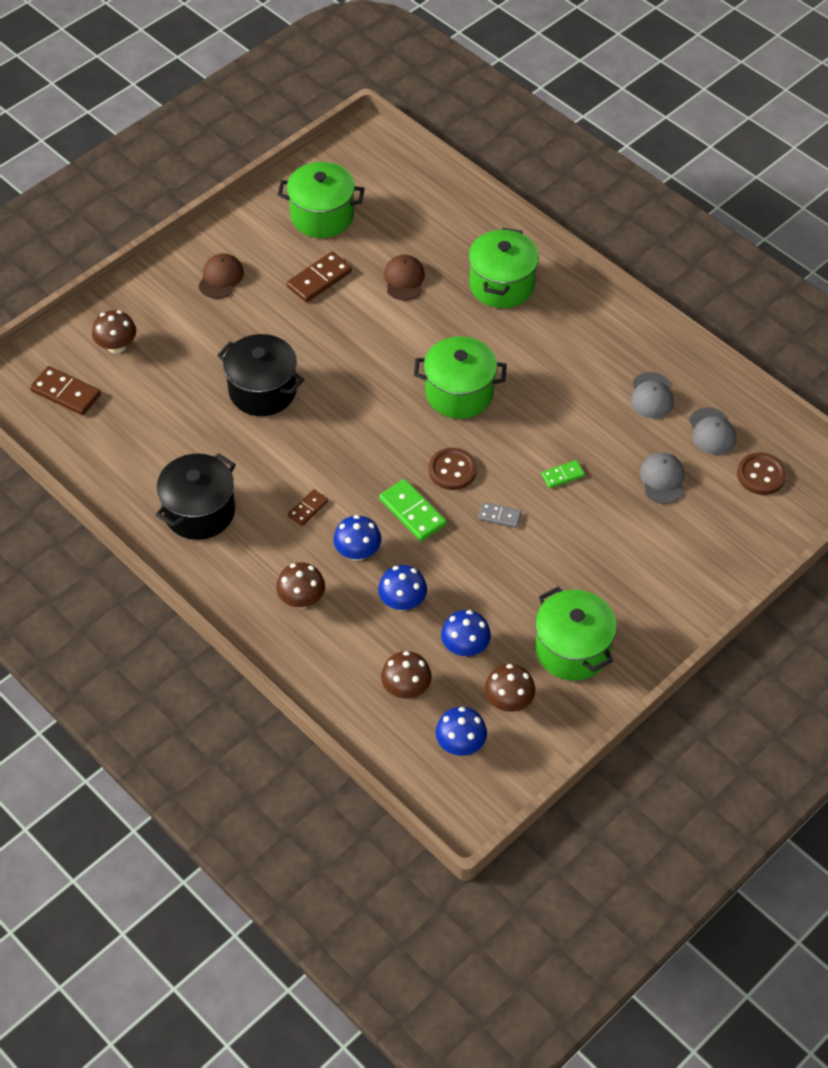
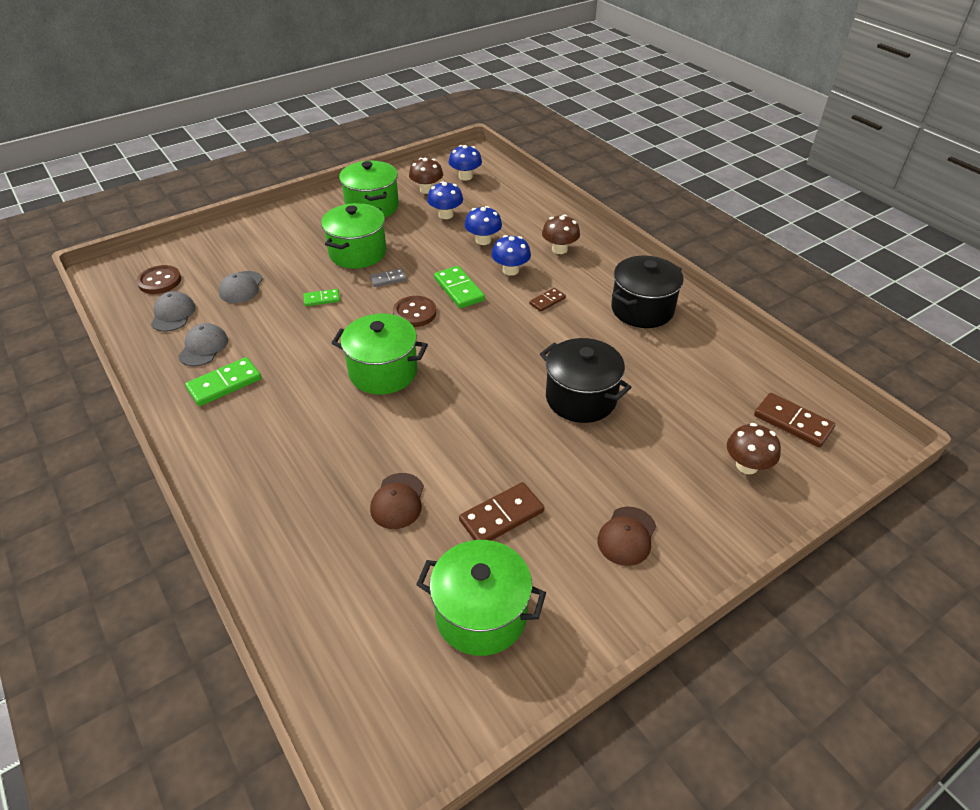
camera: 170 degrees left, 10 degrees down
(406, 688) = (493, 201): brown mushroom -> none
(499, 516) = (388, 279): grey domino -> grey domino turned 45 degrees counterclockwise
(502, 285) = (286, 477): green pot -> green pot (357, 253)
(604, 359) = (224, 384): none -> green domino

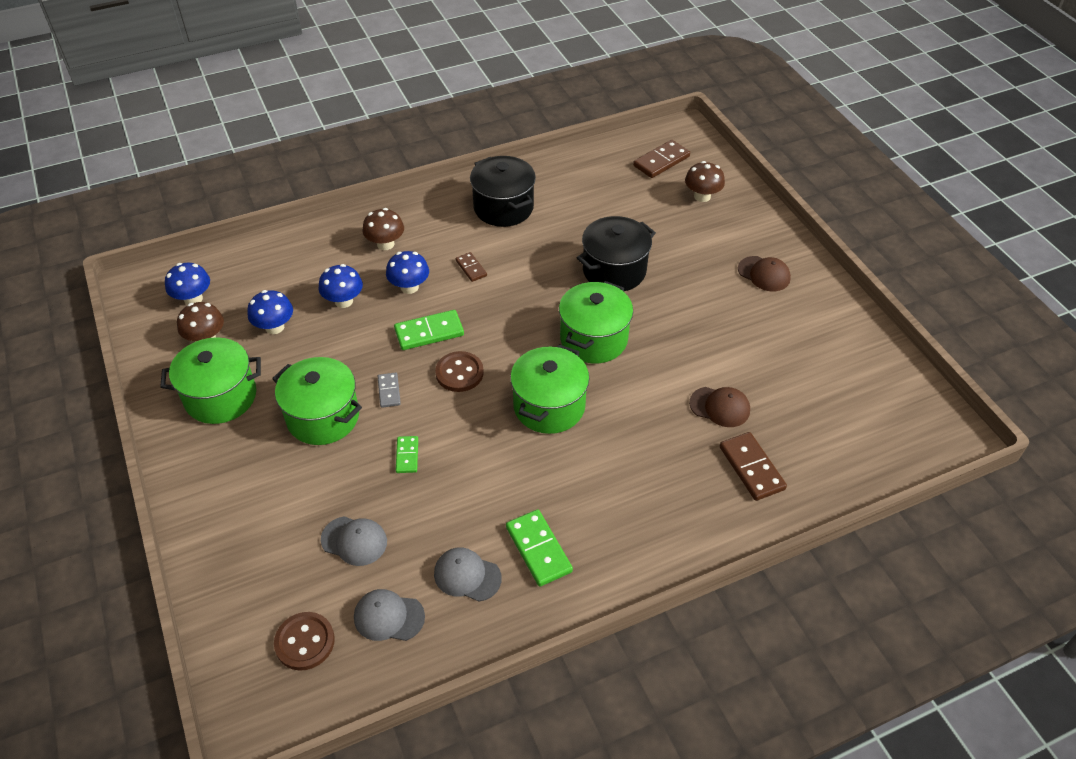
camera: 80 degrees left, 5 degrees up
(481, 614) = (831, 366): green pot -> green pot (593, 339)
(501, 516) = (740, 341): brown domino -> brown domino (751, 468)

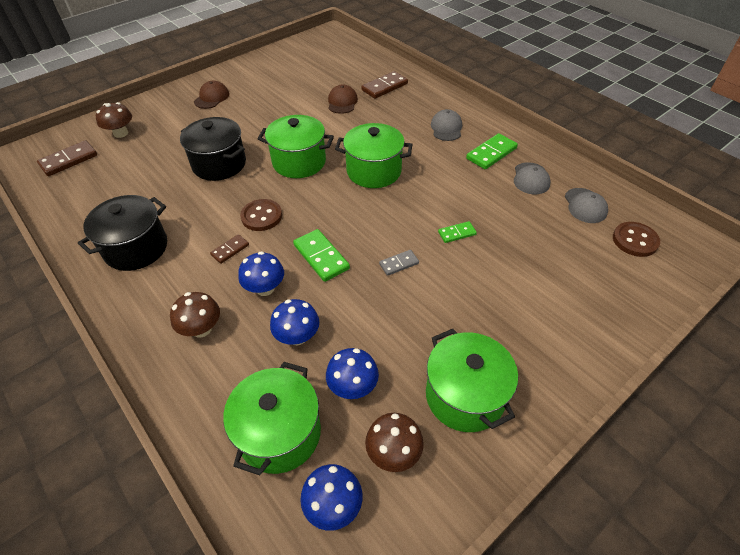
camera: 105 degrees left, 0 degrees up
(323, 417) = (447, 300): green pot -> green pot (280, 433)
(354, 541) = (546, 240): grey cap -> grey cap (446, 128)
(459, 373) = (361, 225): brown button -> brown button (261, 216)
(661, 161) = (69, 160): brown domino -> brown domino turned 75 degrees counterclockwise

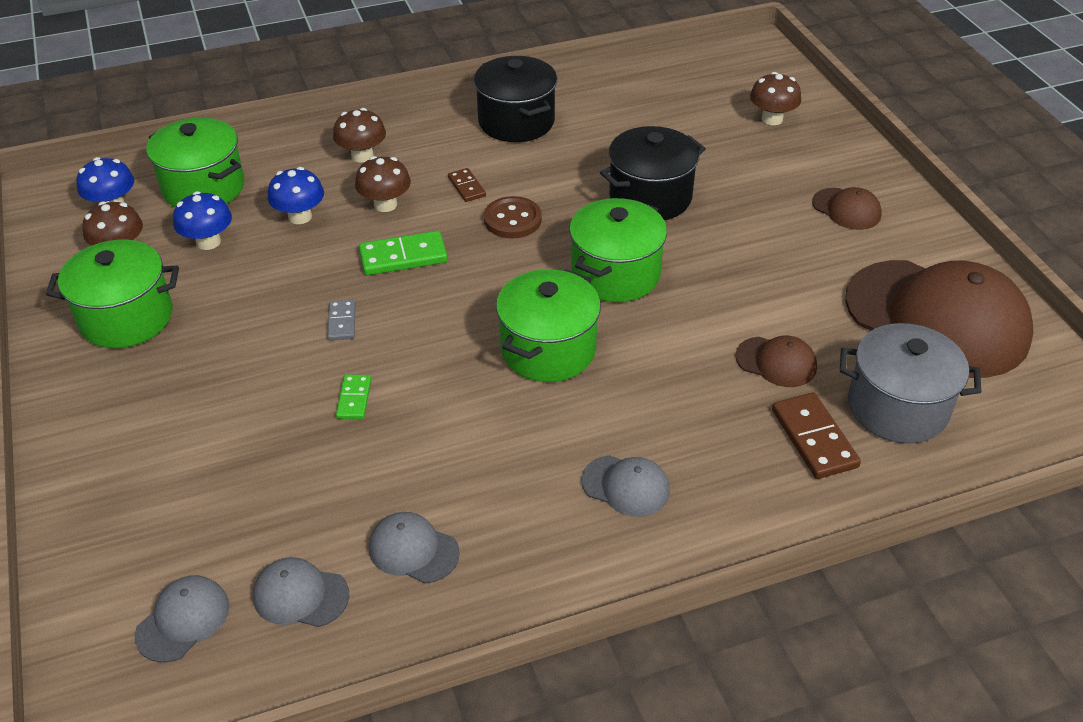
camera: 110 degrees right, 5 degrees down
(69, 160) = (723, 79): brown domino -> none
(265, 288) = (385, 204): blue mushroom -> brown mushroom
(290, 67) = (937, 318): none -> brown cap
(353, 71) = (897, 407): none -> grey pot
(491, 153) = (514, 523): green domino -> none
(635, 240) = (183, 620): brown button -> grey cap

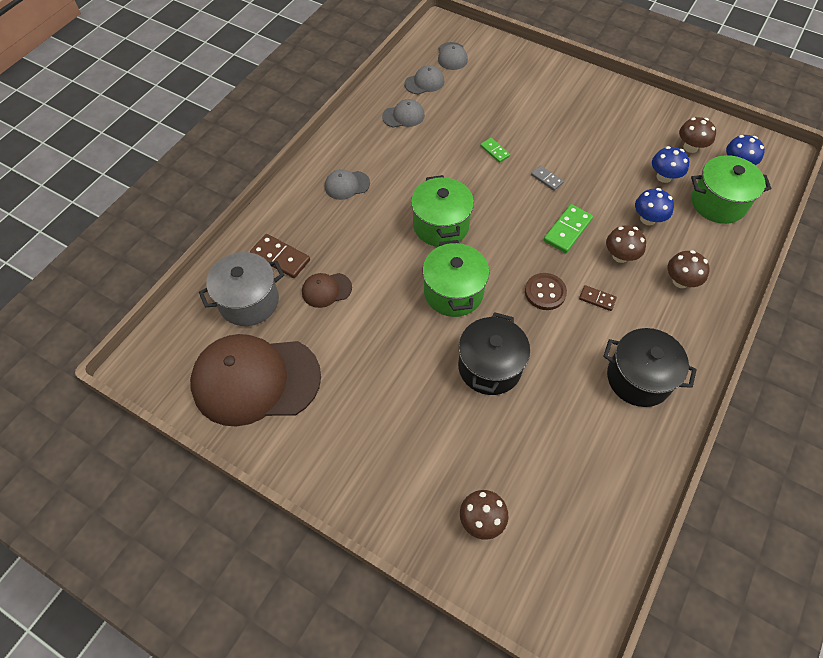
camera: 140 degrees right, 15 degrees up
(126, 318) = (633, 123): green pot -> none
(846, 209) = (362, 446): brown cap -> none

